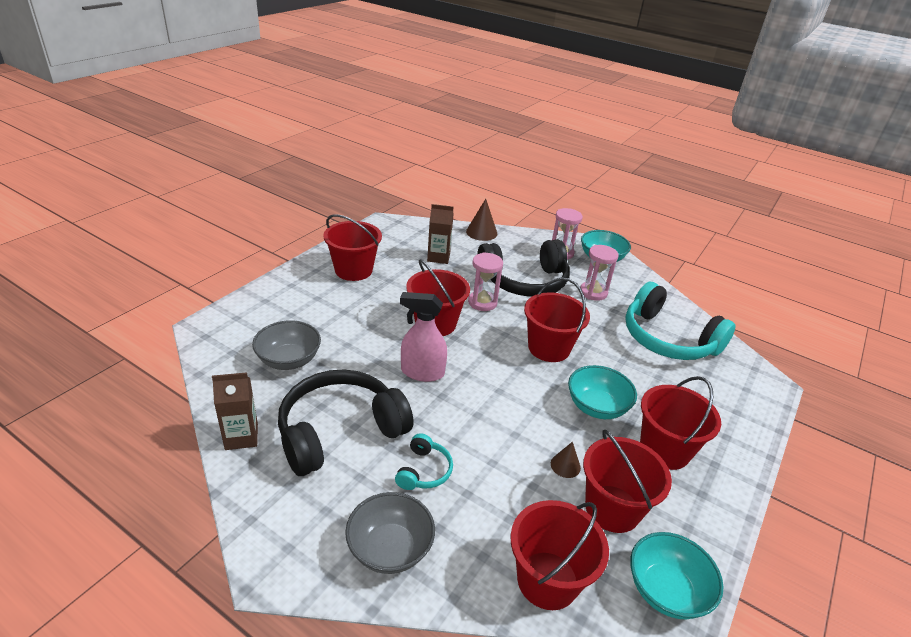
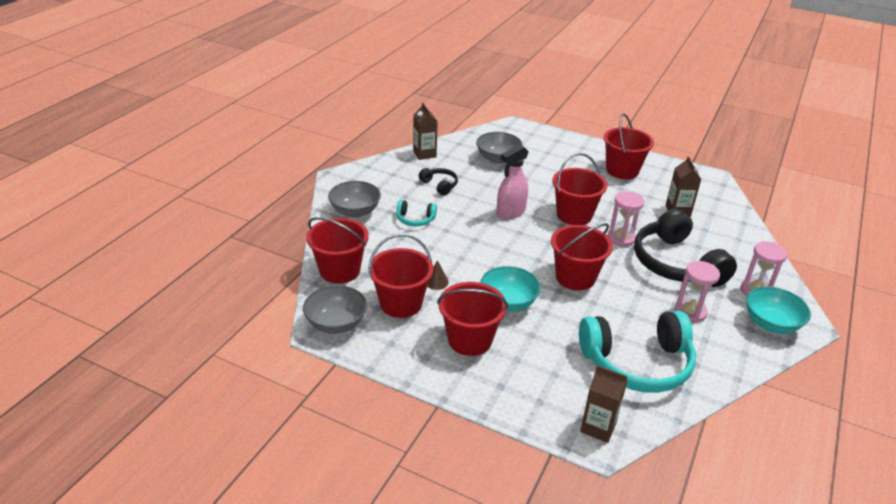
camera: 85 degrees right, 0 degrees up
(340, 431) = (439, 185): black headphones -> black headphones, size x0.45
(422, 372) = (510, 212): pink spray bottle -> pink spray bottle turned 135 degrees counterclockwise
(481, 232) = (749, 235): brown cone -> none
(666, 590) = (336, 323): turquoise bowl -> grey bowl
(667, 339) = (637, 363): turquoise headphones -> turquoise headphones turned 135 degrees counterclockwise
(753, 381) = (598, 427): none -> brown carton

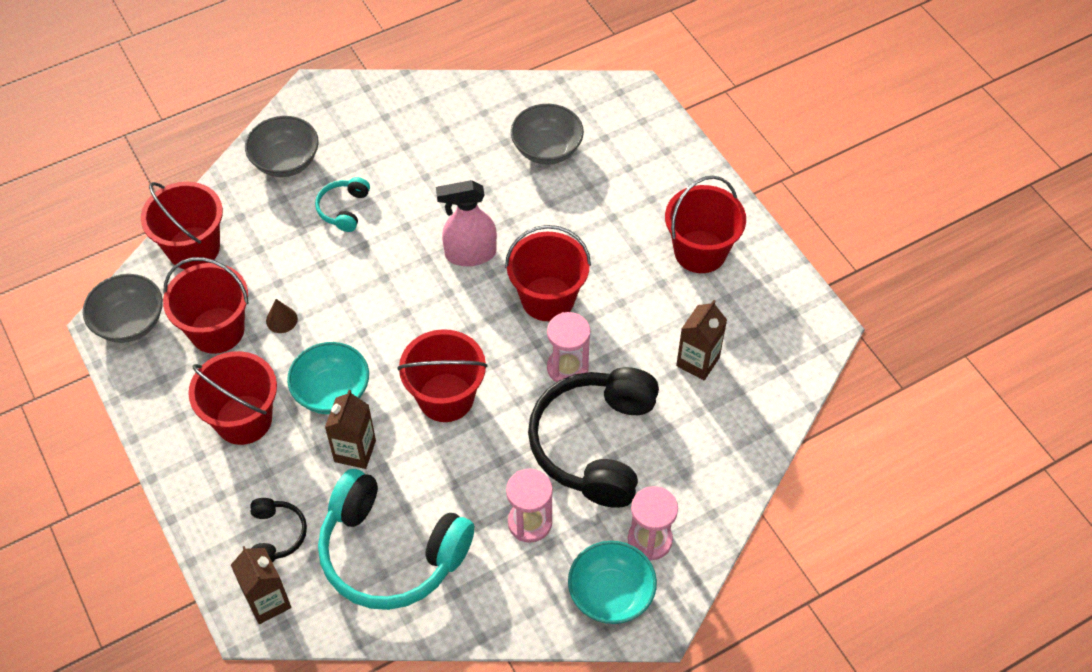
camera: 35 degrees right, 20 degrees up
(415, 219) = (343, 209): turquoise headphones -> turquoise headphones turned 60 degrees clockwise
(424, 154) = (457, 96): brown carton -> brown carton (355, 451)
(439, 185) = (425, 164): black headphones -> black headphones (277, 535)

